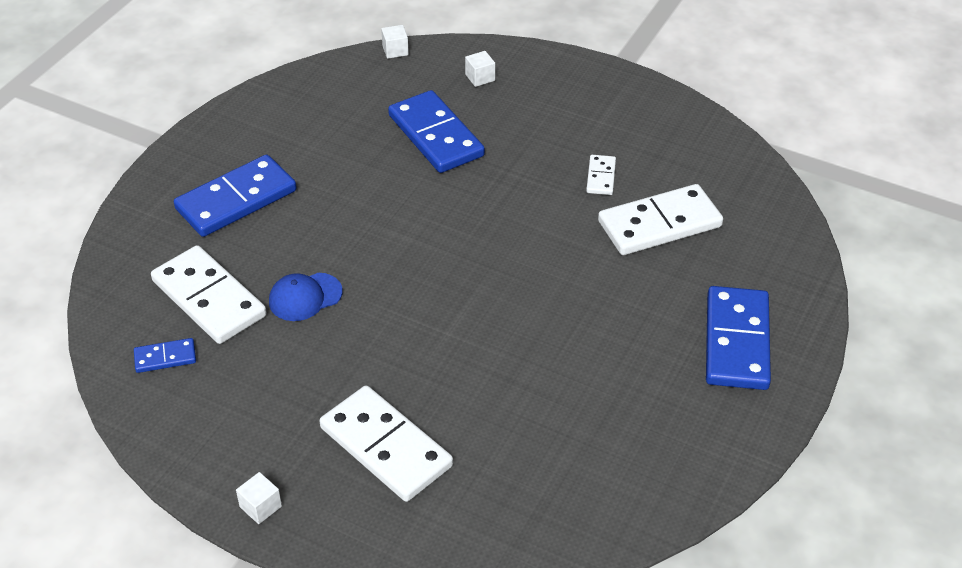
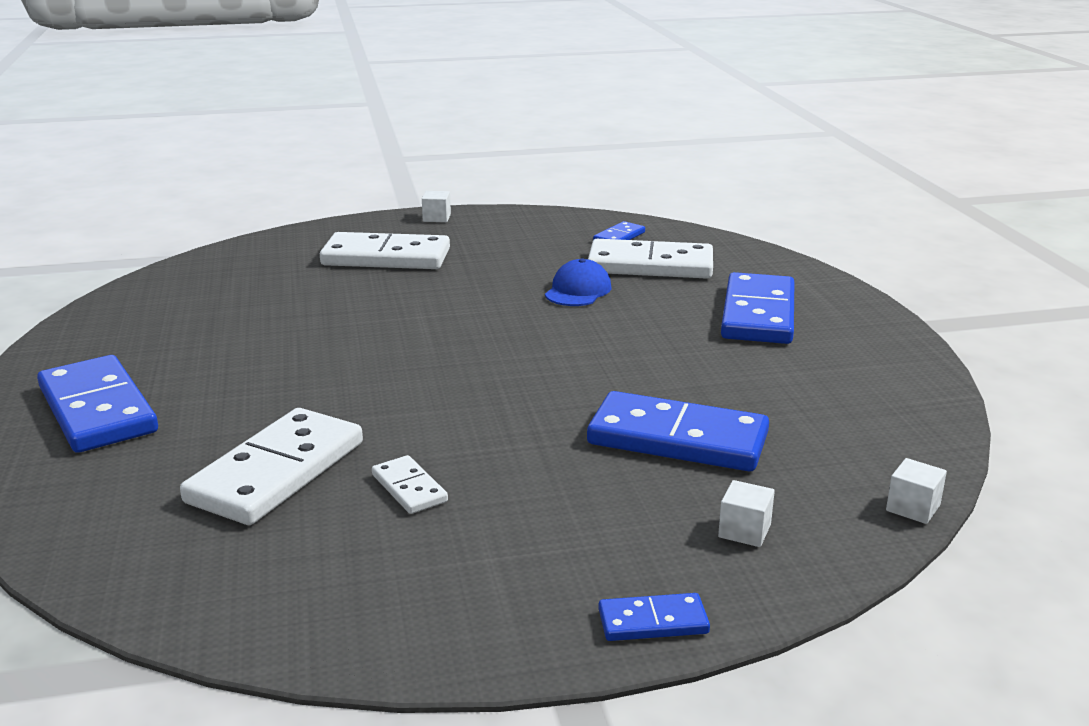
camera: 140 degrees right, 20 degrees down
(567, 65) = (653, 621): none -> blue domino

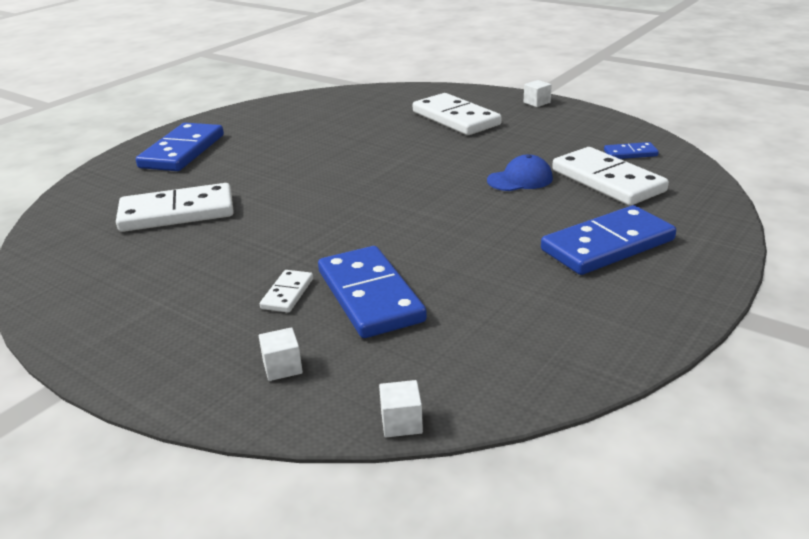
camera: 50 degrees right, 5 degrees up
(409, 488) = (202, 249): white domino -> white domino (287, 293)
(653, 621) = (143, 379): blue domino -> none

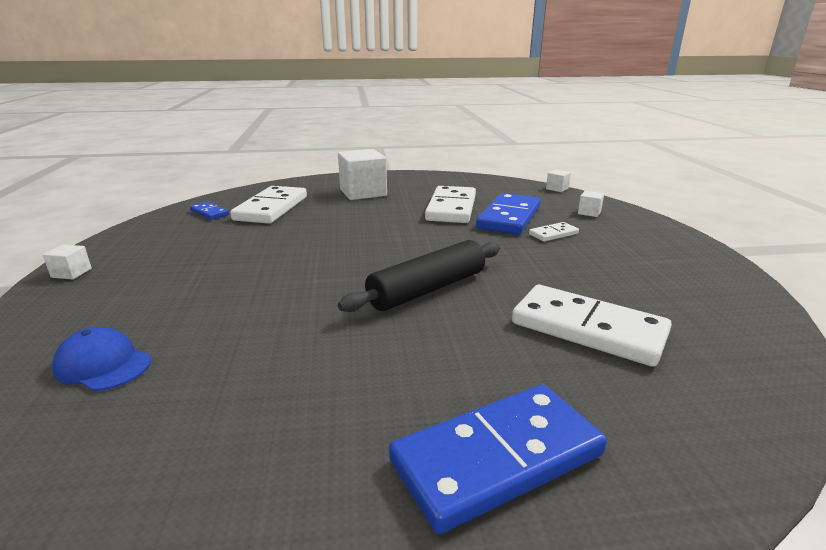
camera: 135 degrees left, 5 degrees down
(316, 188) = (427, 289): none -> black rolling pin
(455, 118) = (158, 296): white domino -> white domino (451, 208)
(520, 179) = (300, 228): blue cap -> blue cap (103, 364)
(607, 245) = (363, 192): blue domino -> white cube

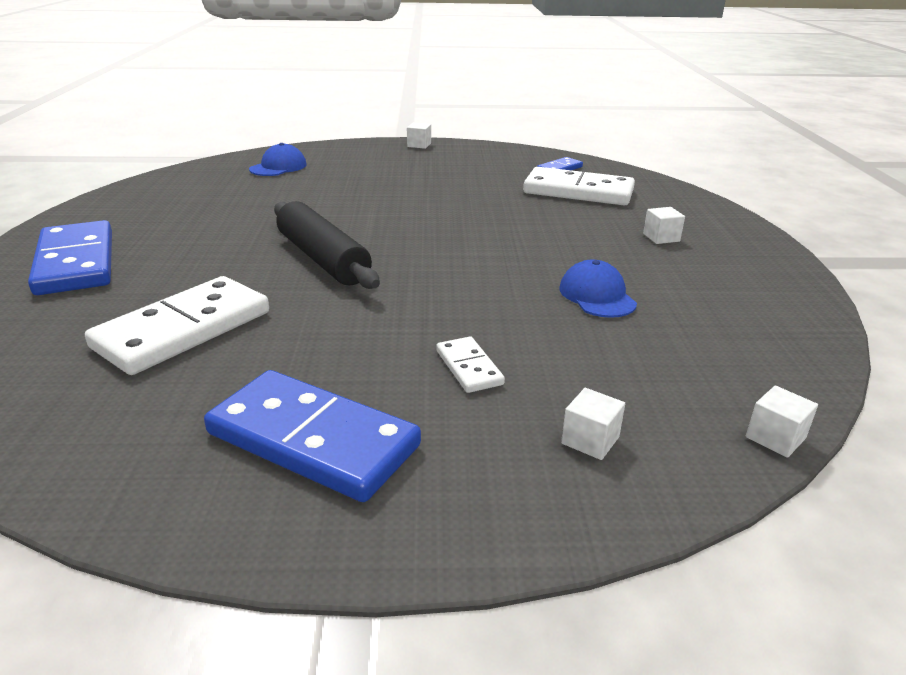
camera: 95 degrees right, 5 degrees up
(363, 192) = (661, 237): white cube -> white cube, size x0.45
(451, 208) = (597, 295): white domino -> blue cap
(509, 217) = (553, 339): blue domino -> blue domino (313, 439)

